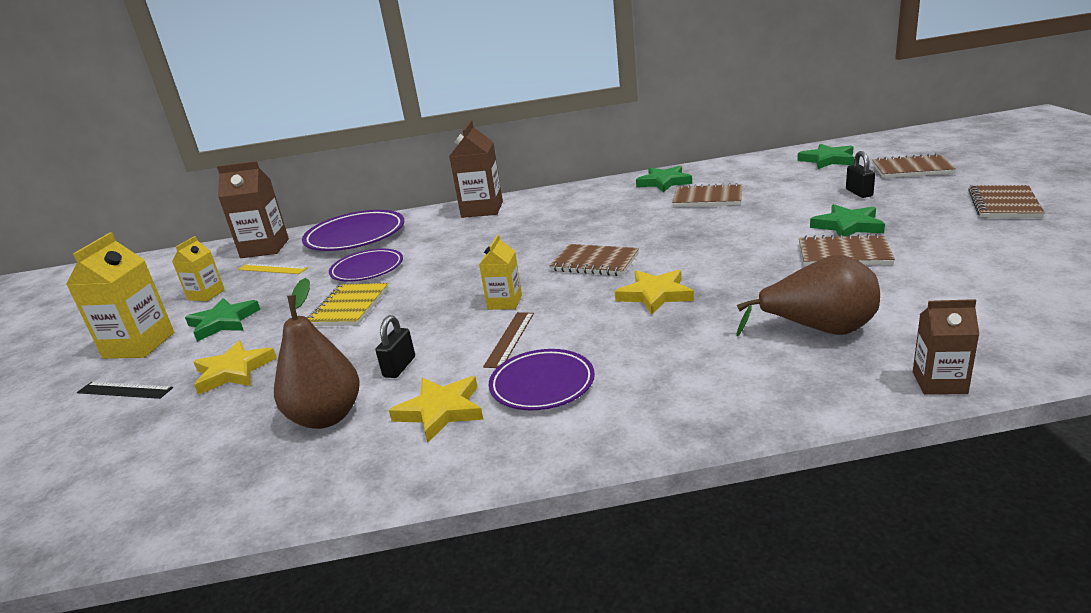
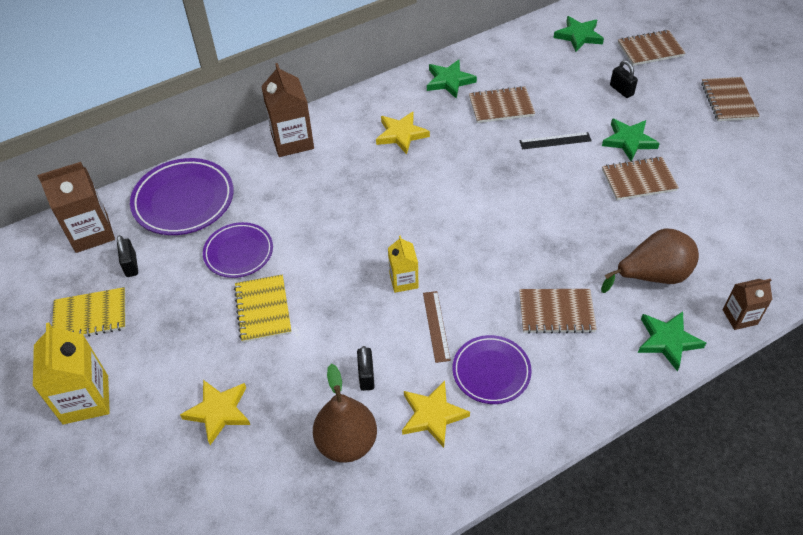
camera: 25 degrees left, 25 degrees up
(124, 390) = (130, 457): black ruler -> black ruler (555, 141)
(206, 295) = (90, 316): yellow carton -> yellow notebook
(223, 322) = (149, 352): green star -> green star (668, 341)
(272, 269) = (131, 265): yellow ruler -> black padlock
(594, 262) = (450, 215): brown notebook -> brown notebook (556, 312)
(655, 295) = (521, 252): yellow star -> yellow star (401, 134)

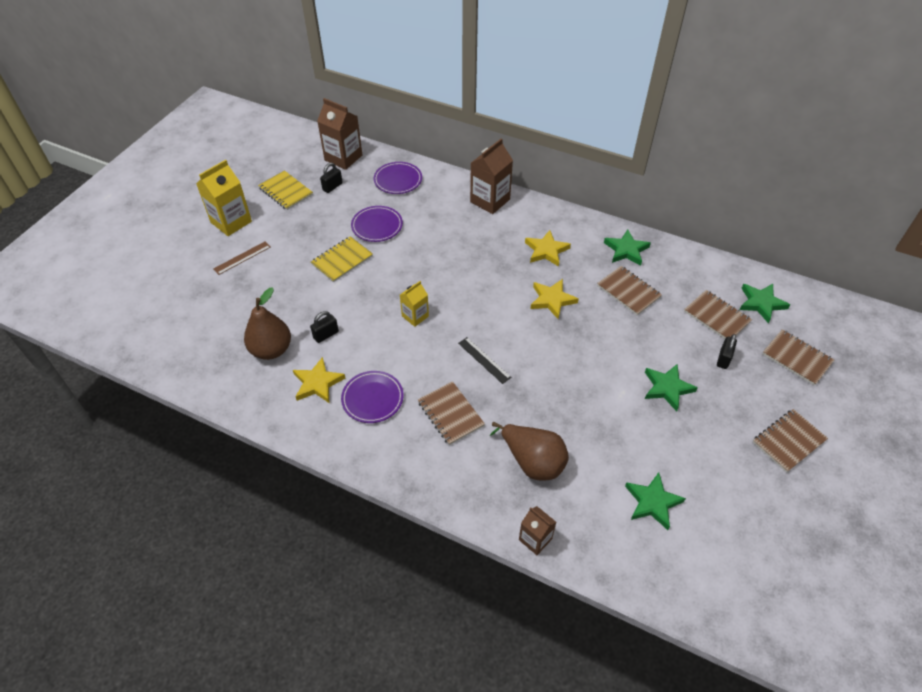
camera: 55 degrees right, 0 degrees up
(183, 200) = (398, 180): purple plate -> purple plate, size x0.65
(218, 412) = (257, 280): yellow star -> yellow star (552, 300)
(436, 326) = (390, 351): brown ruler -> brown ruler (242, 258)
(555, 141) = (622, 340): black ruler -> black ruler (484, 360)
(638, 180) = (628, 412): brown notebook -> brown notebook (716, 317)
(668, 341) = (474, 496): green star -> green star (652, 502)

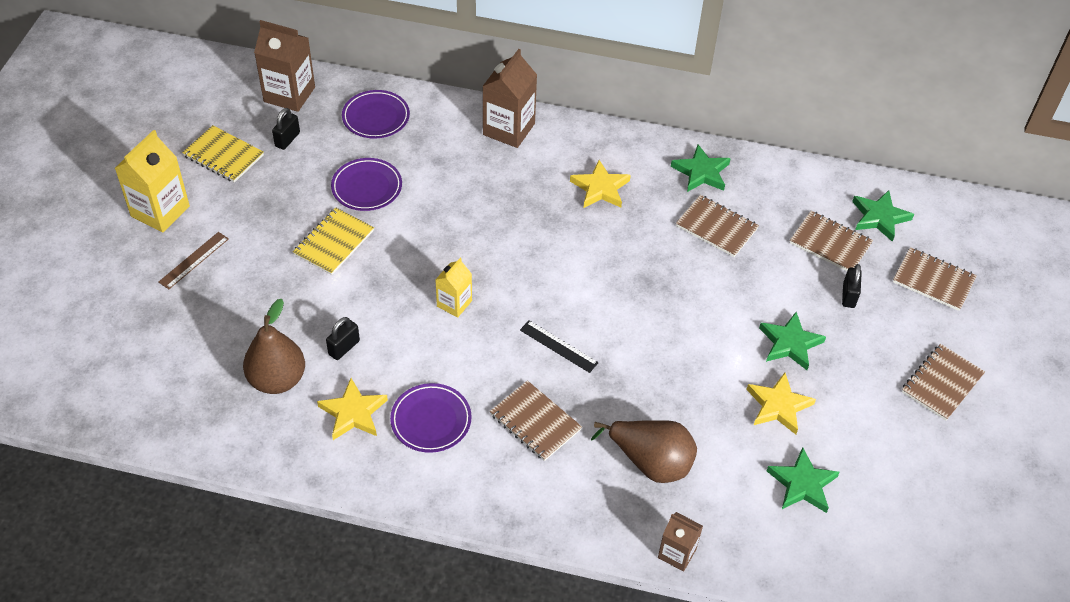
camera: 15 degrees left, 0 degrees up
(552, 300) = (624, 253): yellow star -> yellow star (778, 406)

